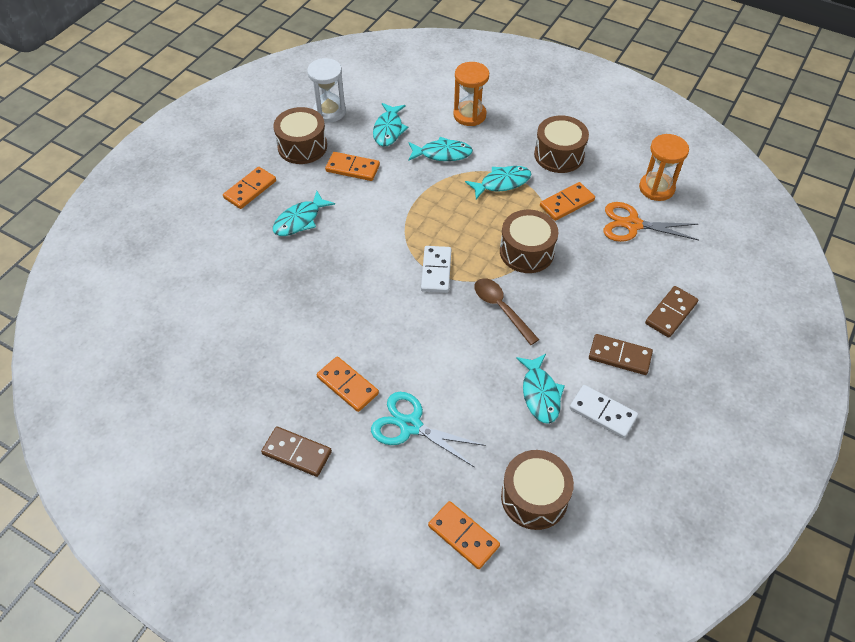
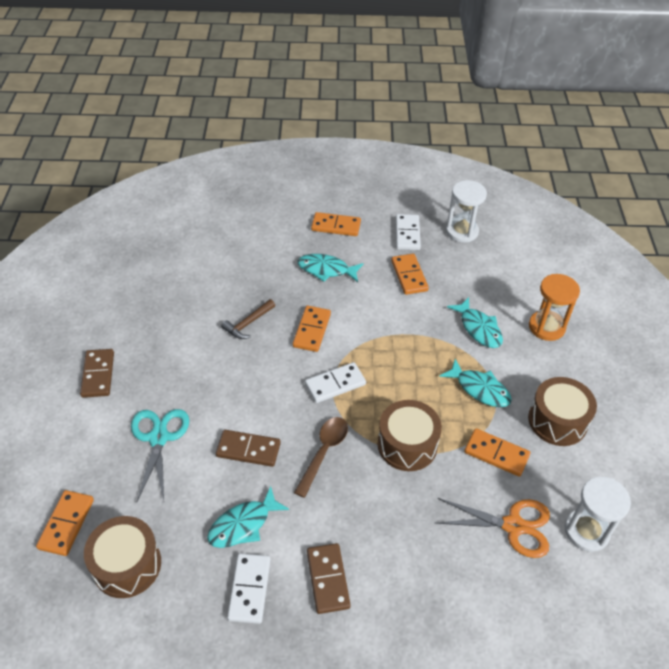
camera: 60 degrees right, 5 degrees down
(302, 146) = (407, 234): brown drum -> white domino
(321, 304) = (248, 323): none -> brown hammer
(347, 385) = (177, 377): orange domino -> orange domino (312, 330)
(388, 130) = (475, 278): turquoise fish -> none
(632, 224) = (513, 526): orange scissors -> orange scissors turned 120 degrees clockwise
(656, 188) = (586, 531): orange hourglass -> white hourglass
(671, 313) = (415, 610): brown domino -> brown domino (248, 450)

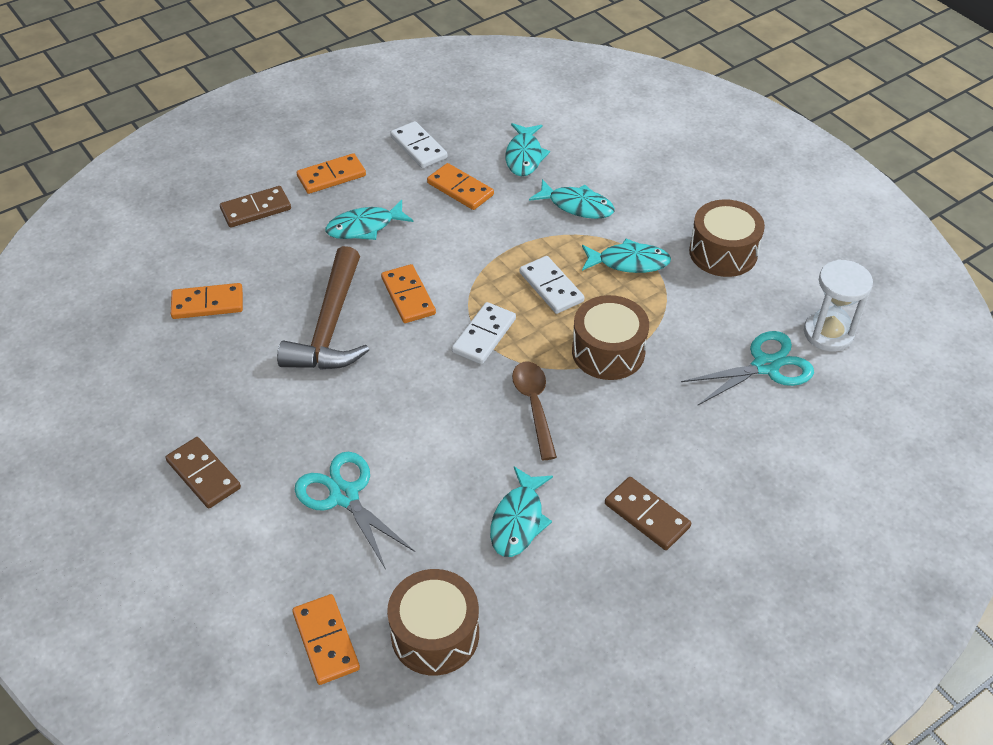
camera: 35 degrees left, 0 degrees up
(248, 323) = (330, 326): brown hammer -> brown hammer, size x2.01
(248, 450) = (454, 449): brown domino -> brown domino (256, 209)
(249, 589) = (581, 573): white domino -> white domino (551, 287)
(462, 231) = (474, 118): white hourglass -> none
(473, 275) = (524, 156): none -> turquoise fish
(496, 454) = (696, 312): orange domino -> orange domino (207, 303)
(513, 526) = (766, 366): orange scissors -> turquoise scissors
(546, 327) = (639, 171): orange hourglass -> none

